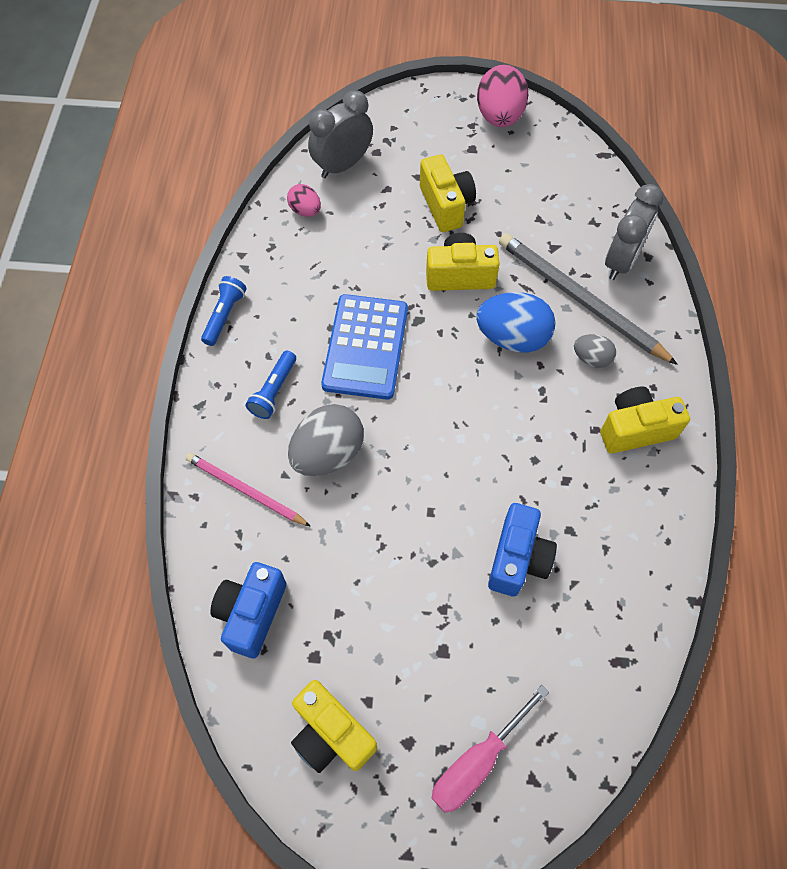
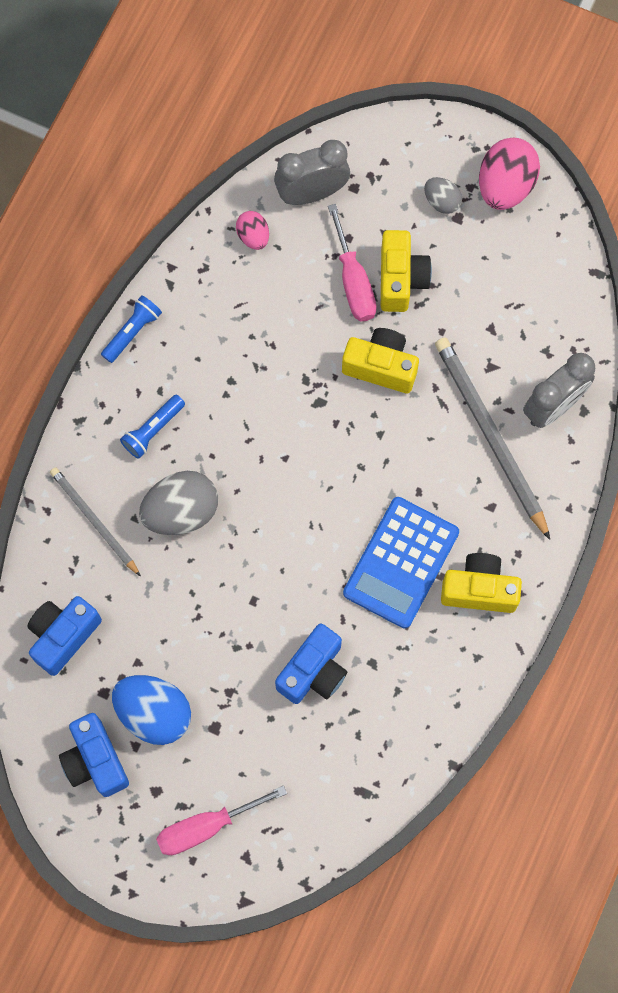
camera: 20 degrees right, 10 degrees up
(245, 490) = (94, 521): pink pencil -> grey pencil
(331, 734) = (95, 760): yellow camera -> blue camera
(365, 347) = (256, 414): blue calculator -> blue calculator (401, 562)
(406, 218) = (353, 281): none -> pink screwdriver
(512, 337) = (404, 453): blue egg -> blue egg (154, 713)
(591, 358) = (471, 503): grey egg -> grey egg (441, 201)

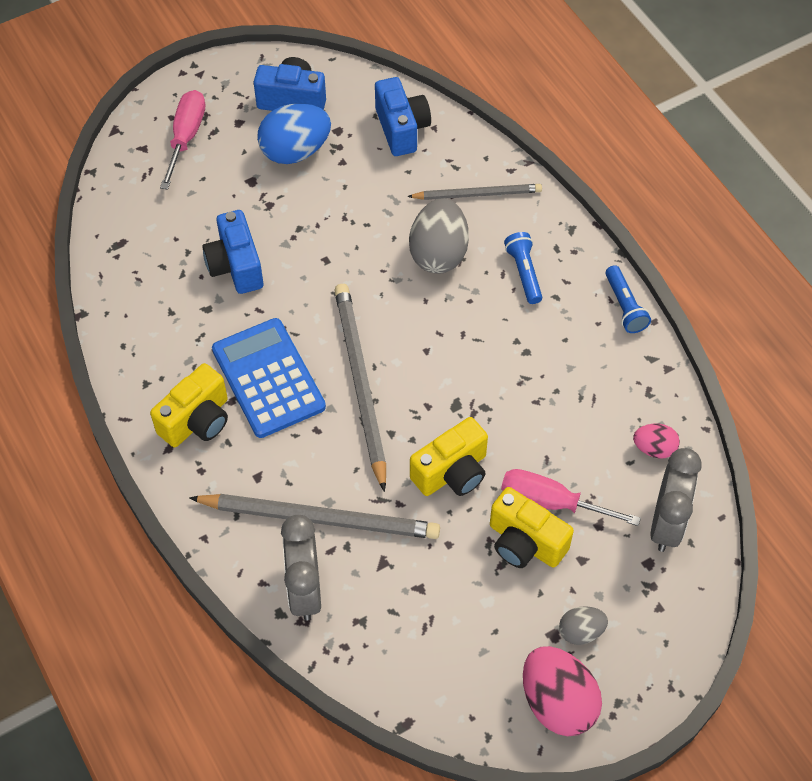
camera: 125 degrees right, 15 degrees down
(353, 487) = (360, 383): none -> grey pencil

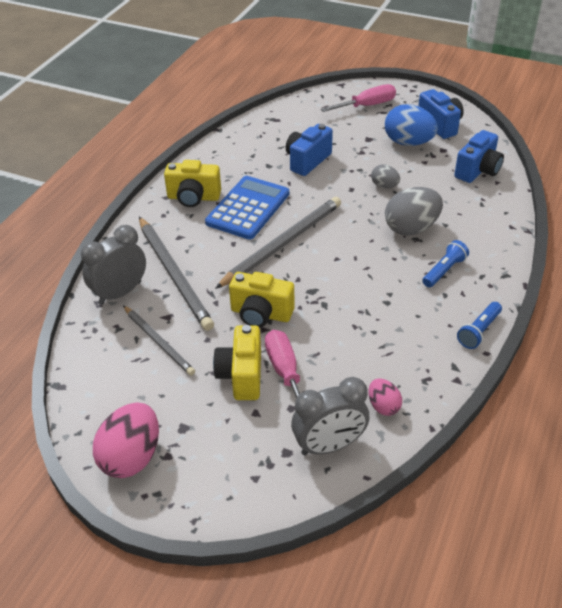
camera: 55 degrees right, 15 degrees down
(477, 194) = (474, 222): grey pencil -> grey pencil (158, 342)
(581, 631) = (198, 441): grey egg -> grey egg (384, 186)

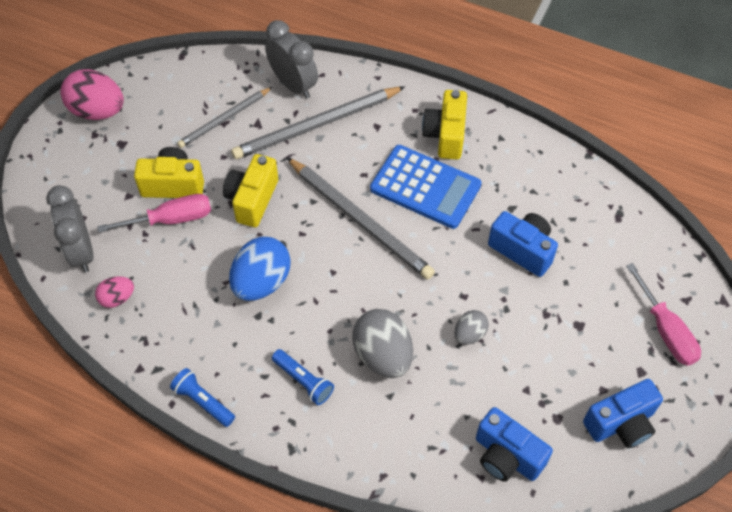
camera: 90 degrees right, 15 degrees up
(408, 143) = (571, 374): blue egg -> blue egg (261, 282)

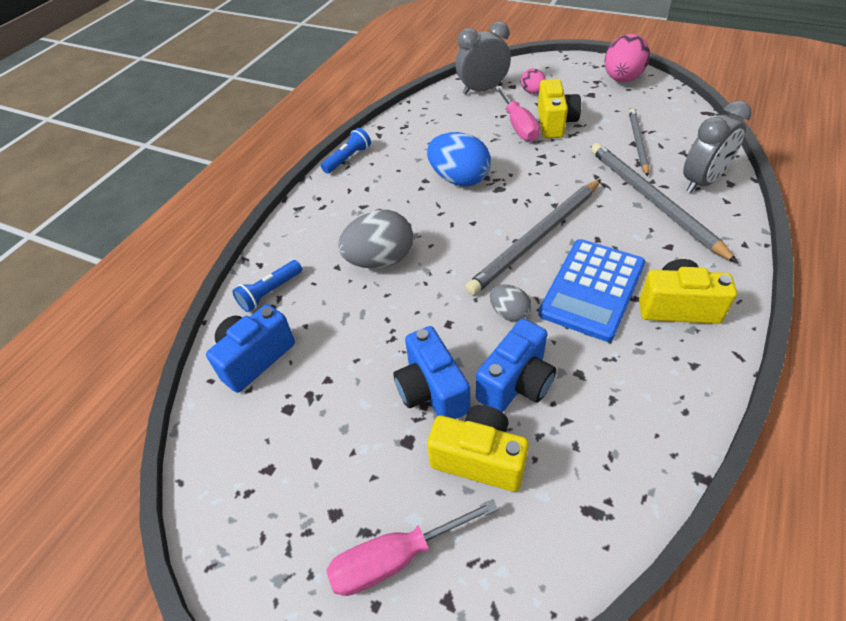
camera: 95 degrees right, 10 degrees down
(117, 298) = (441, 110): pink egg -> pink egg (532, 92)
(224, 119) = (638, 143): grey pencil -> grey pencil turned 45 degrees clockwise
(252, 200) = (548, 167): yellow camera -> yellow camera (479, 458)
(303, 381) = (359, 210): blue flashlight -> blue flashlight (270, 292)
(469, 334) = (400, 328): grey egg -> grey egg (509, 313)
(621, 423) = (267, 479): blue camera -> blue camera (431, 390)

